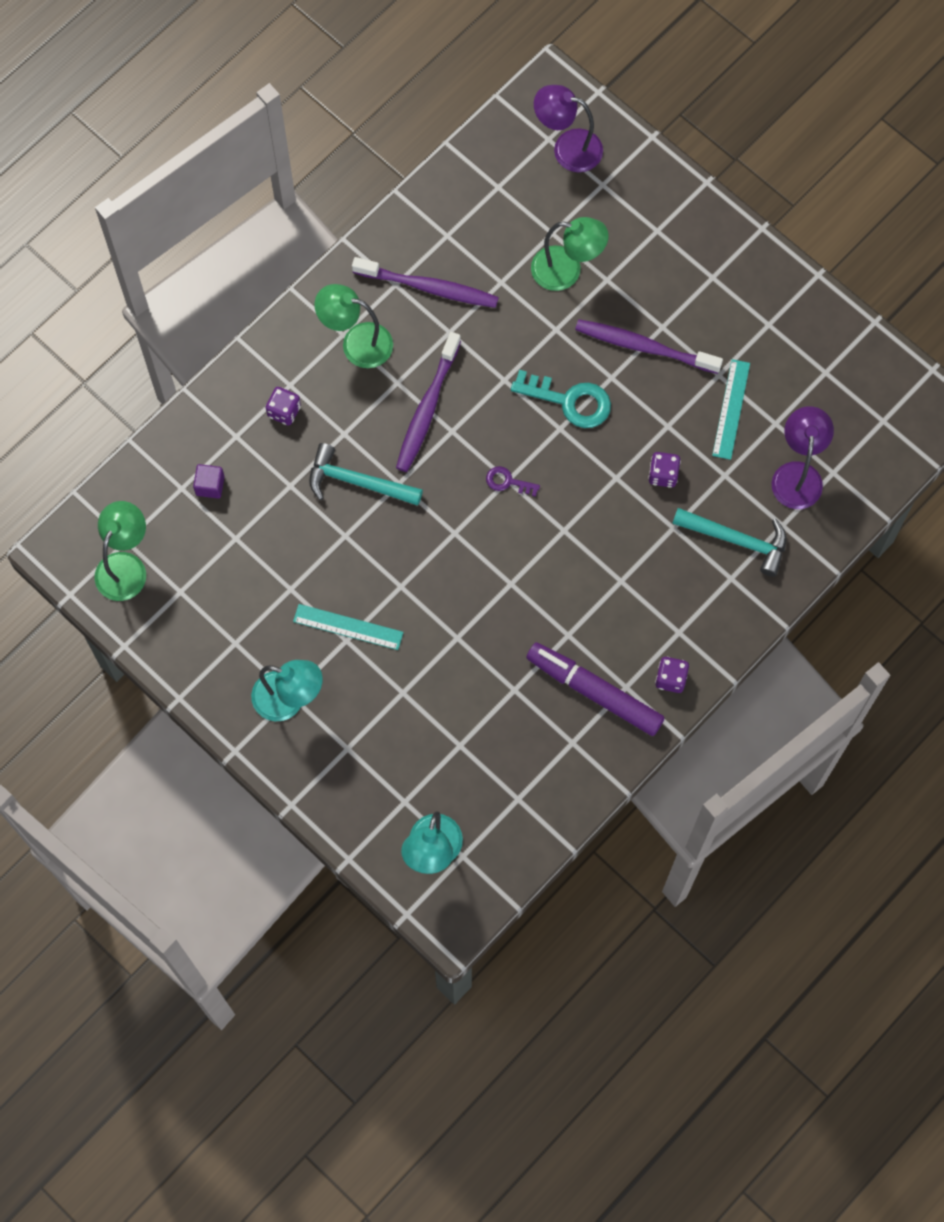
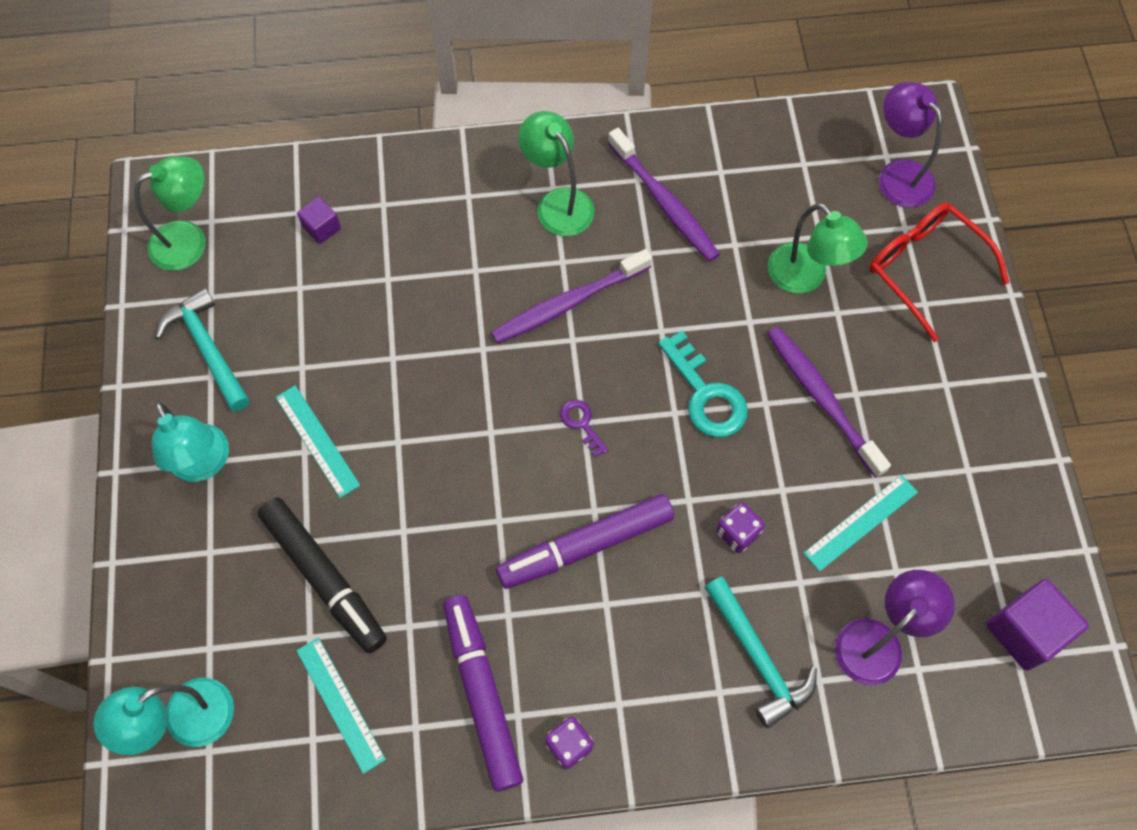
camera: 40 degrees right, 5 degrees down
(284, 411) = (442, 214): purple dice -> none
(357, 482) = (447, 320): turquoise hammer -> turquoise hammer (208, 349)
(435, 704) = (324, 577): none -> black marker
(516, 766) = (340, 704): none -> turquoise ruler
(578, 556) = (586, 546): none -> purple marker
(638, 205) = (924, 269): none -> red glasses
(876, 401) = (1024, 631): none -> purple cube

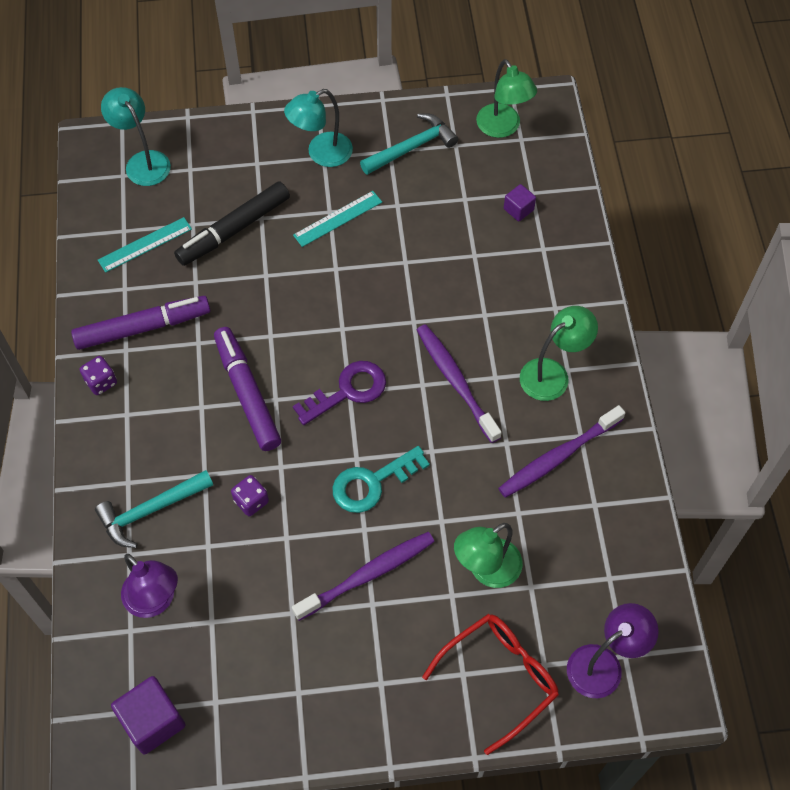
camera: 90 degrees right, 5 degrees down
(581, 423) = (348, 391): purple key -> purple key, size x1.88
(861, 522) = (255, 597): turquoise ruler -> none

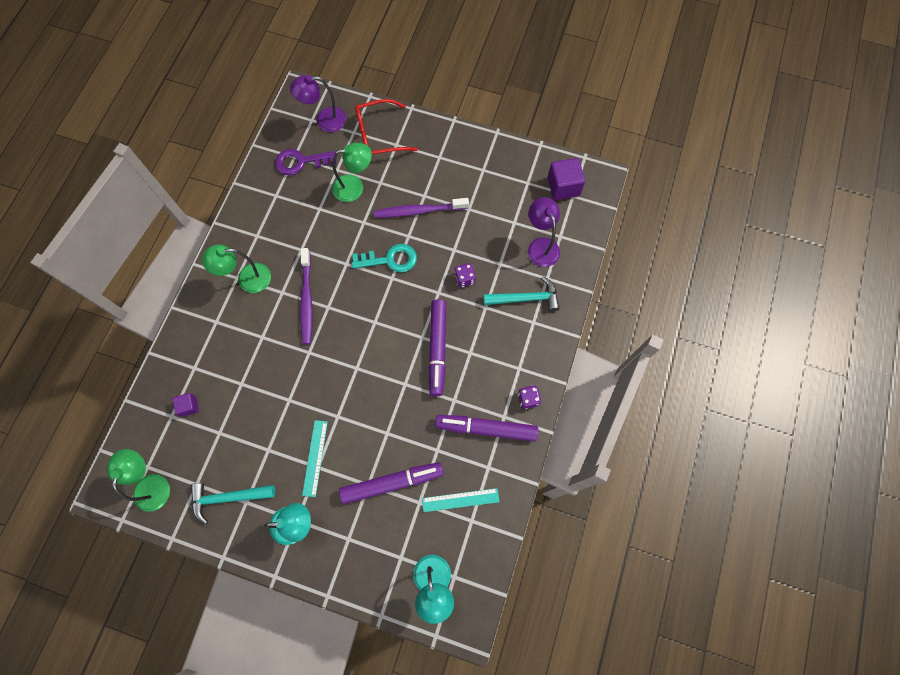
camera: 155 degrees left, 10 degrees up
(234, 230) = (392, 483): black marker -> purple marker
(338, 218) = (315, 458): turquoise ruler -> turquoise ruler turned 75 degrees counterclockwise
(348, 391) = (375, 323): purple key -> purple key (300, 162)
(558, 457) = (277, 229): purple toothbrush -> none

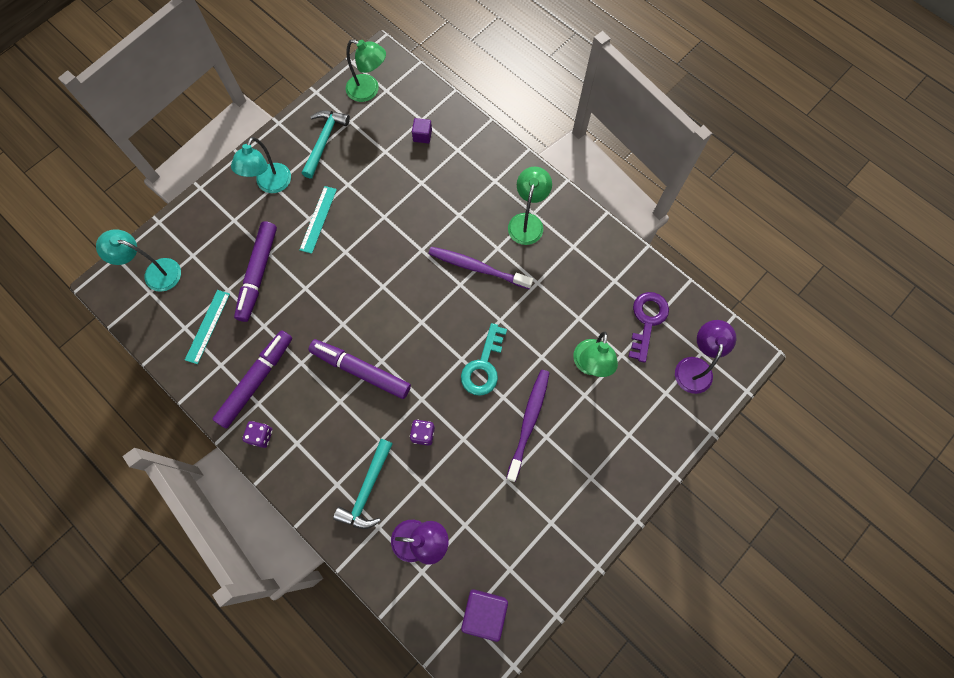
camera: 115 degrees right, 0 degrees up
(315, 458) = (318, 219): turquoise ruler -> turquoise ruler turned 75 degrees clockwise
(379, 135) = (649, 420): red glasses -> none

